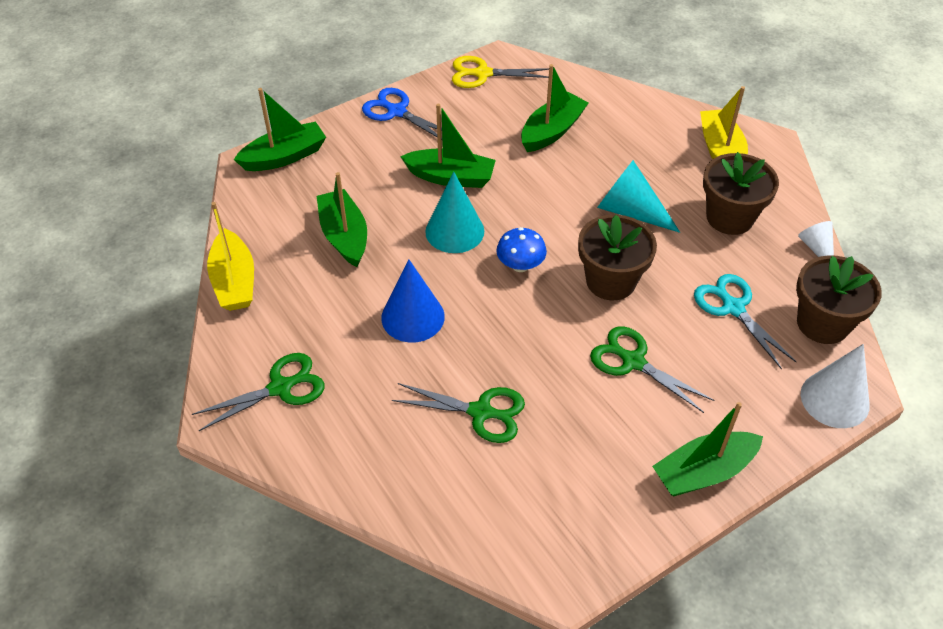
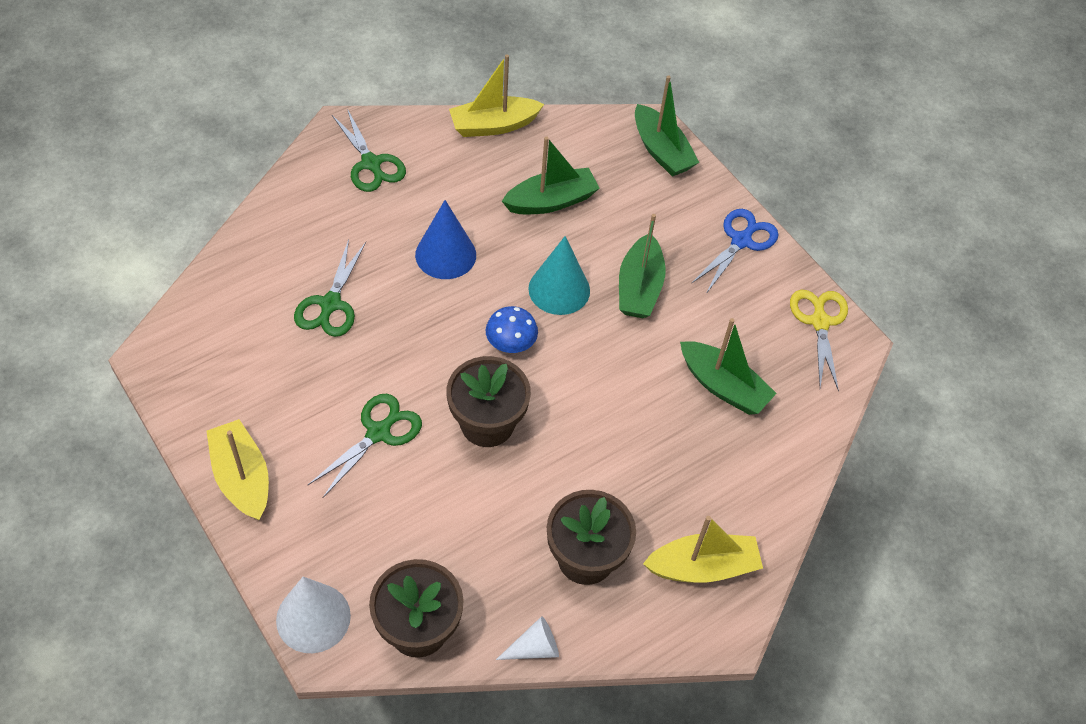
camera: 85 degrees right, 5 degrees up
(630, 211) = (593, 453): turquoise cone -> none
(703, 472) = (242, 477): green boat -> yellow boat
(733, 308) = (445, 538): turquoise scissors -> none

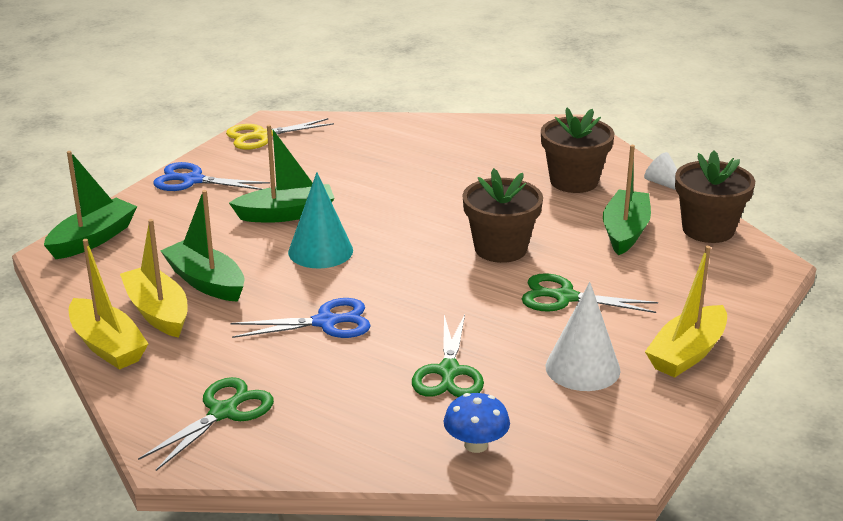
camera: 110 degrees left, 25 degrees down
(313, 618) = (757, 275): white cone -> white cone (582, 368)
(330, 304) = (448, 372): green scissors -> green scissors turned 105 degrees clockwise
(445, 254) = (325, 322): blue cone -> blue scissors
(511, 344) = (405, 259): blue mushroom -> blue mushroom (476, 445)
(703, 567) = (531, 140): yellow boat -> yellow boat (158, 312)
(723, 386) = (363, 161): green boat -> green boat (625, 231)

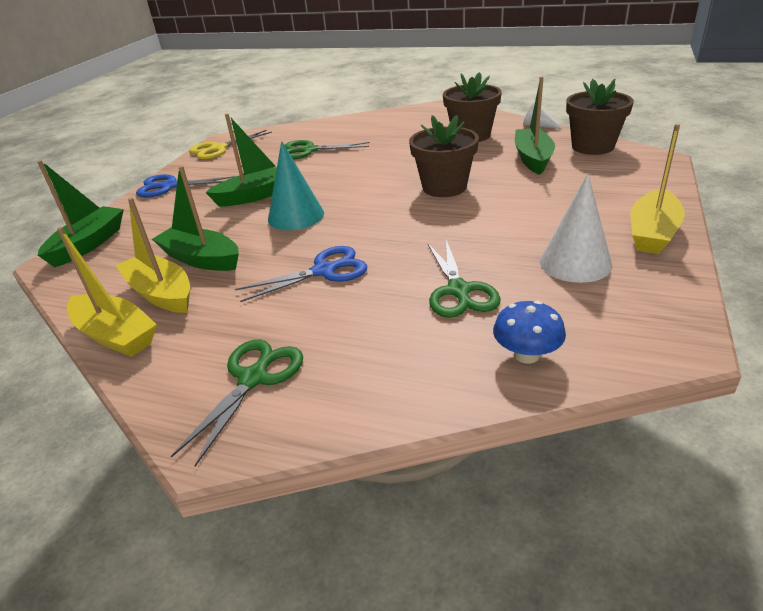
camera: 10 degrees left, 5 degrees up
(565, 297) = (520, 211): green scissors -> green scissors (309, 150)

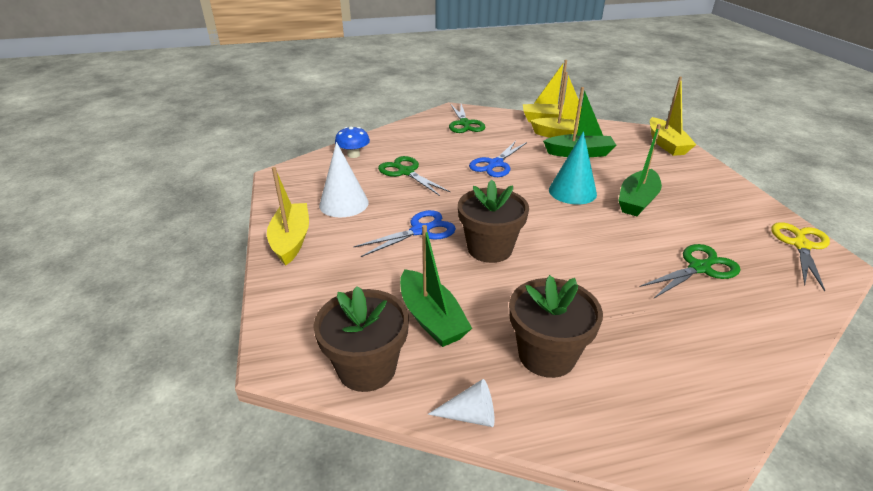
camera: 145 degrees right, 0 degrees up
(88, 244) = (666, 144): green boat -> yellow boat
(170, 186) = (727, 191): blue scissors -> blue scissors (420, 231)

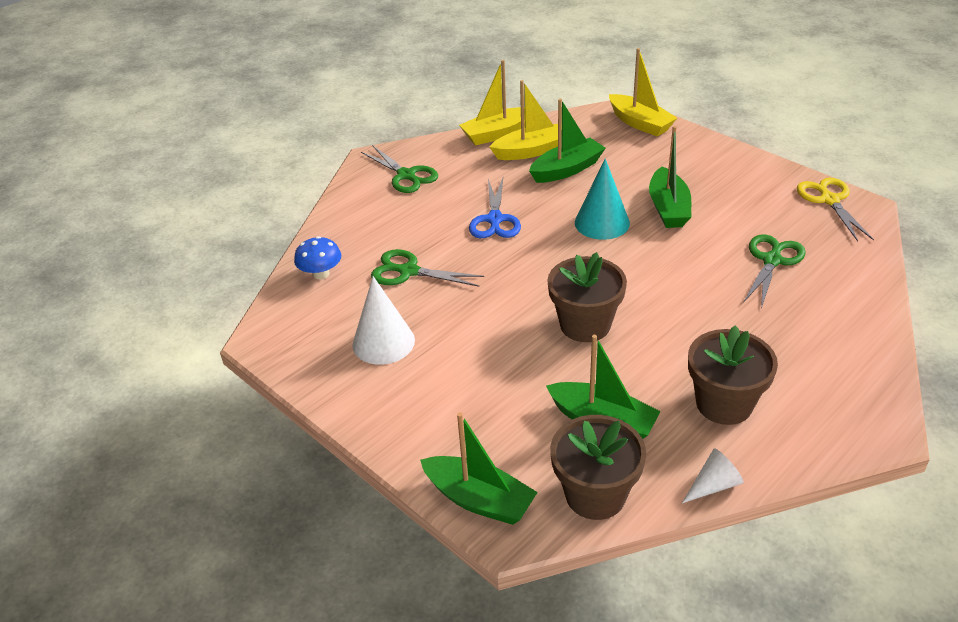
camera: 30 degrees left, 5 degrees up
(285, 326) = (479, 499): none -> green boat
(291, 240) = (376, 412): yellow boat -> none
(420, 231) = (500, 336): blue scissors -> none

